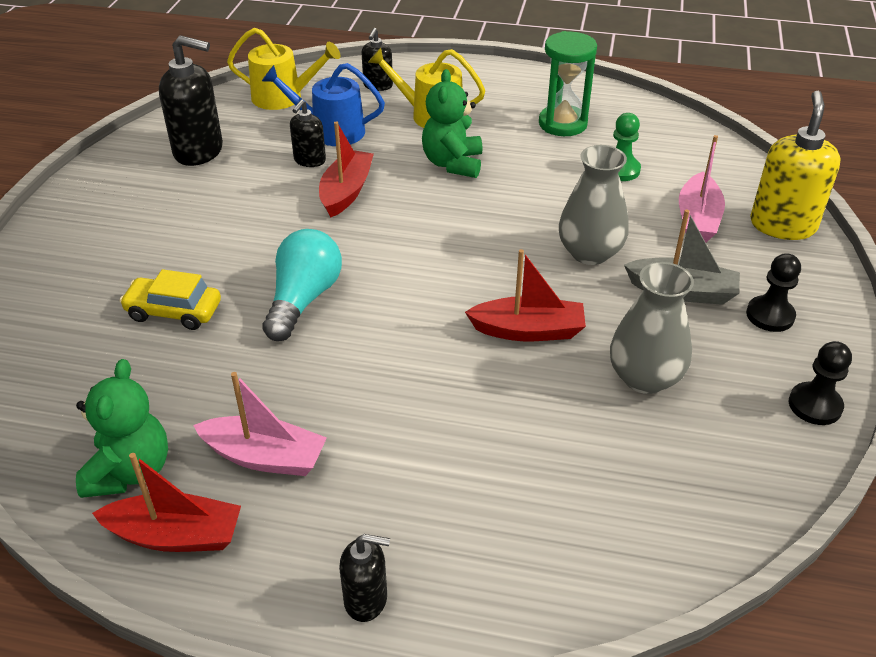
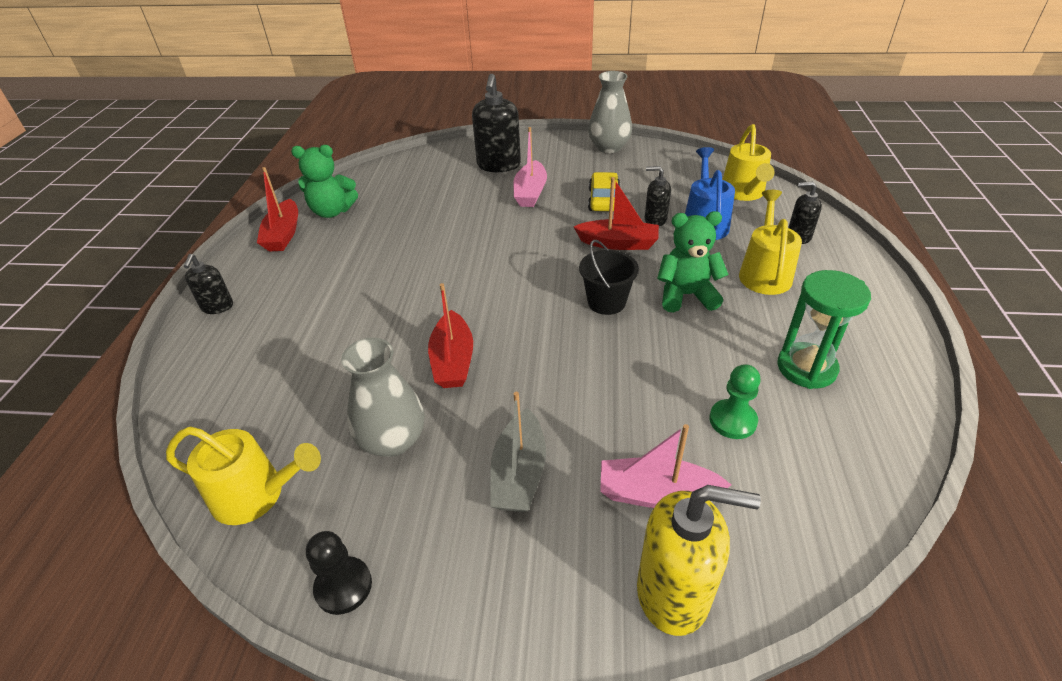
camera: 85 degrees right, 0 degrees up
(174, 311) = (464, 198): yellow car -> yellow car (604, 200)
(199, 151) = (645, 172): black soap dispenser -> black soap dispenser (498, 165)
(265, 457) = (334, 253): pink boat -> pink boat (530, 192)
(303, 299) = (481, 244): turquoise light bulb -> none
(451, 213) = (606, 302): none -> black bucket
(590, 253) = (569, 397): grey vase -> grey vase (609, 147)
(724, 487) = (256, 495): none -> yellow watering can
(770, 315) = (486, 557): black pawn -> none

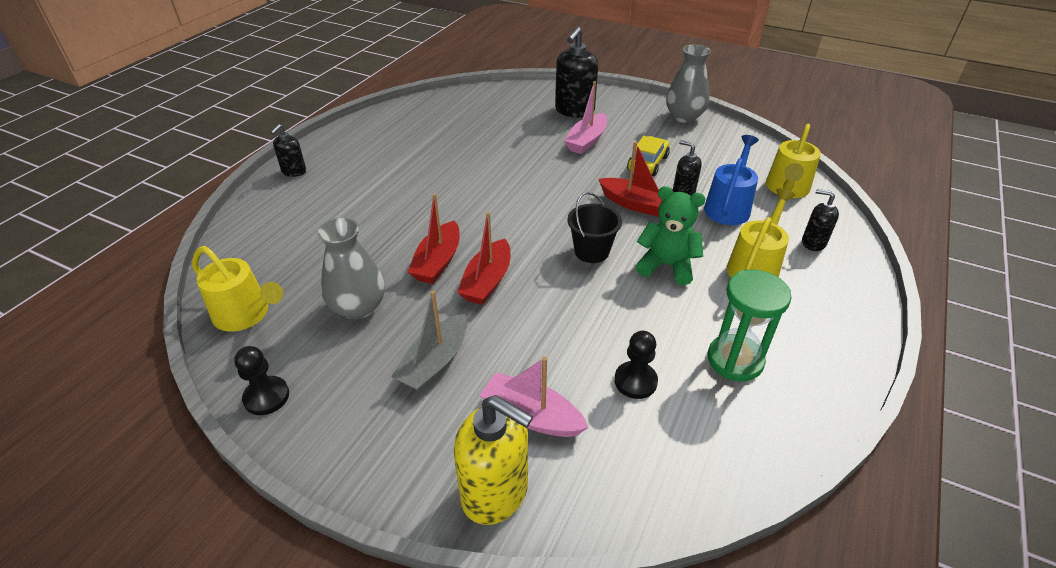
camera: 20 degrees right, 0 degrees up
(283, 234) = (370, 128): red boat -> red boat (487, 281)
(332, 211) = (416, 118): green teddy bear -> none
(732, 420) = (635, 381): green pawn -> black pawn

